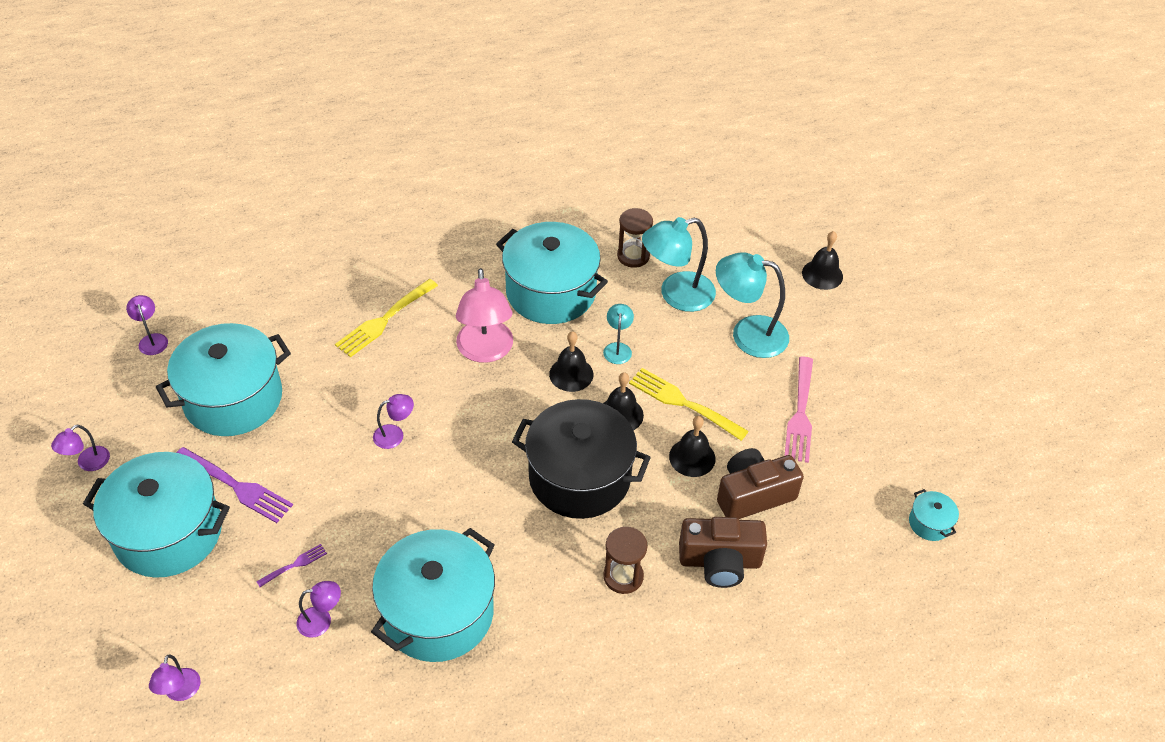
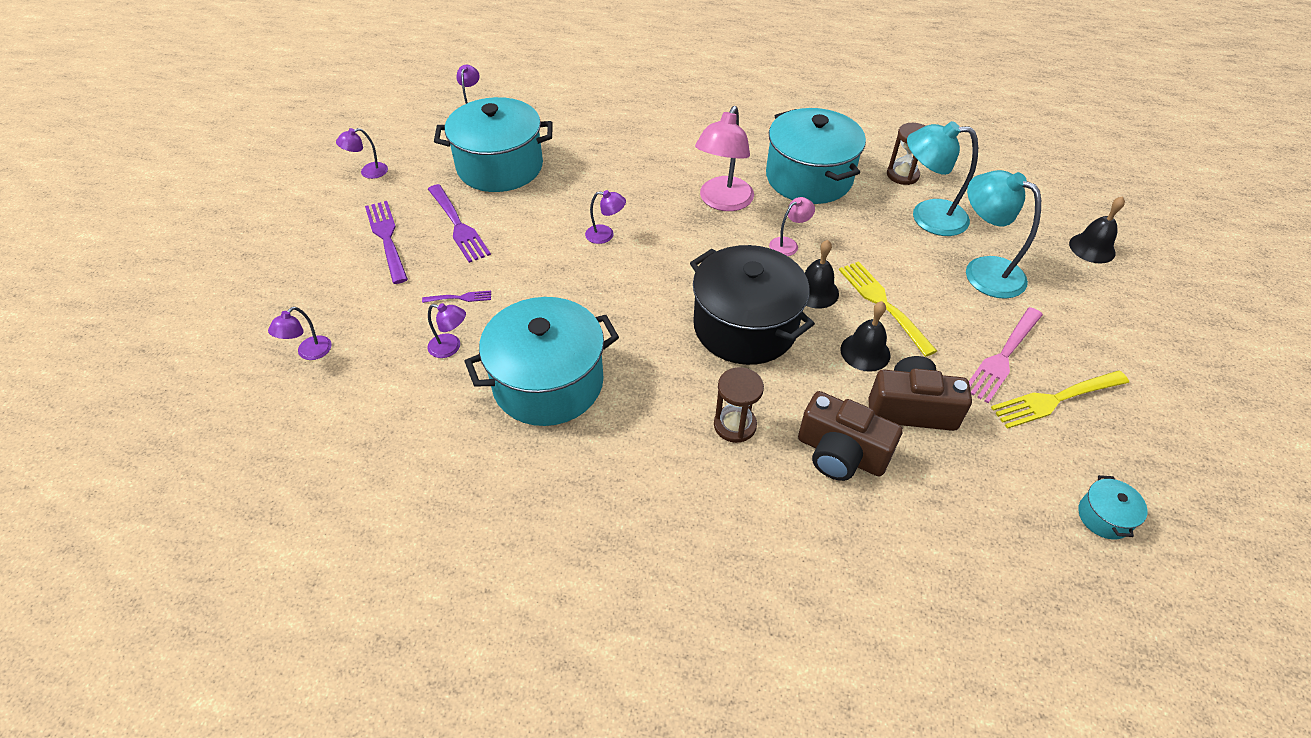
camera: 30 degrees right, 0 degrees up
(168, 532) = (387, 238): turquoise pot -> purple fork
(384, 320) = (653, 153): yellow fork -> yellow fork (1055, 399)
(571, 374) = (788, 244): black bell -> pink lamp
(617, 348) = (844, 239): turquoise lamp -> none

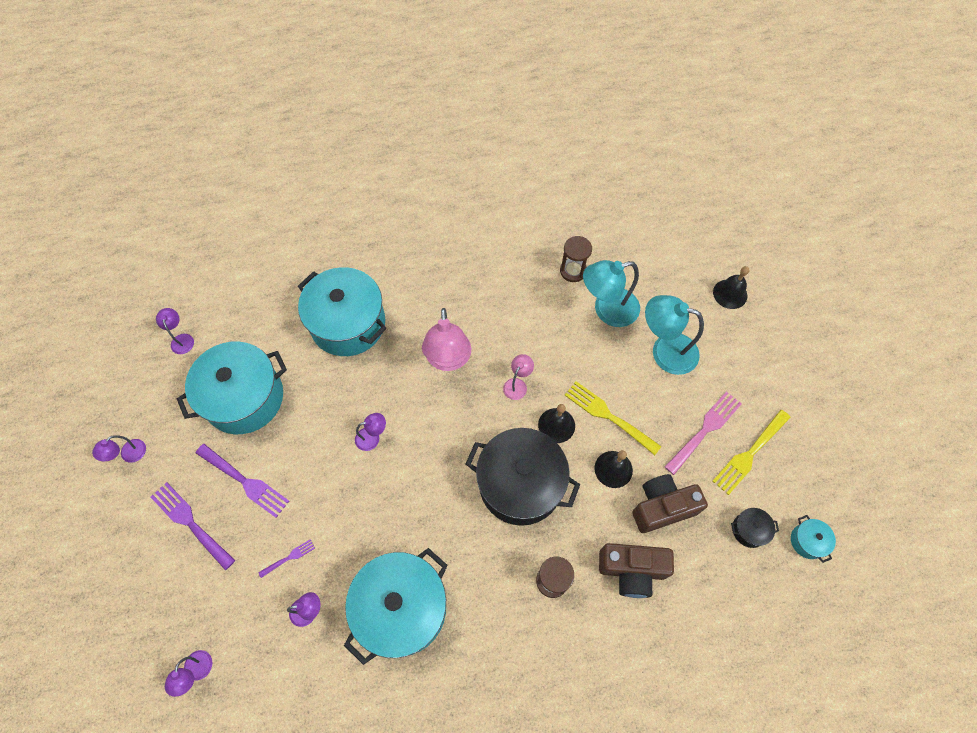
camera: 25 degrees left, 15 degrees up
(809, 178) = (504, 304): turquoise pot -> turquoise pot (348, 324)
(1003, 357) = (705, 430): pink fork -> pink fork turned 150 degrees counterclockwise
(1021, 474) = (749, 530): none -> black pot

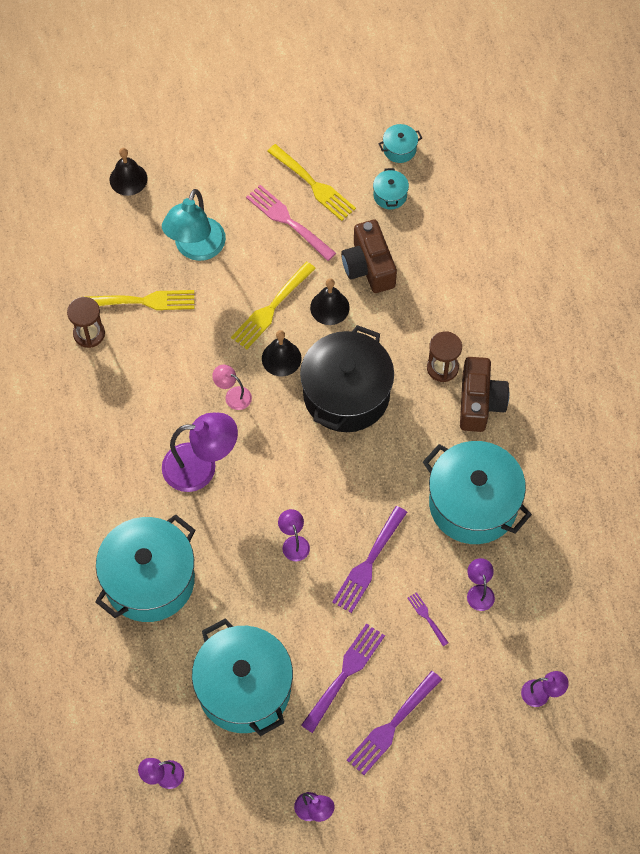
camera: 90 degrees left, 0 degrees up
(348, 503) = (368, 563): none -> purple fork
(448, 360) = (201, 467): pink lamp -> purple lamp
(607, 310) = (143, 301): turquoise lamp -> yellow fork
(632, 570) = (431, 298): brown camera -> brown camera (480, 402)
(749, 530) = (390, 195): black pot -> turquoise pot

